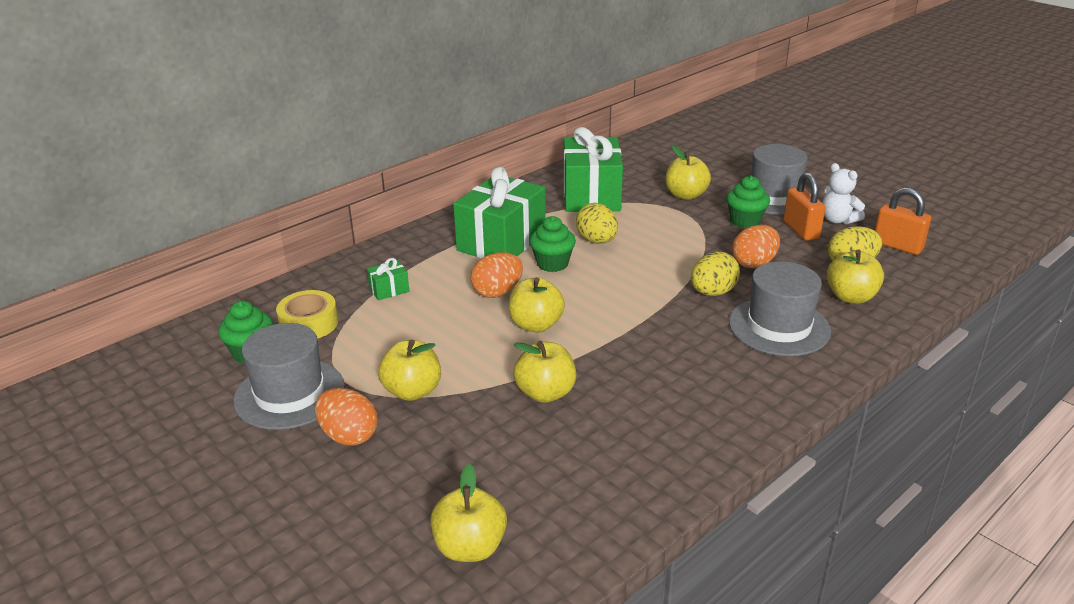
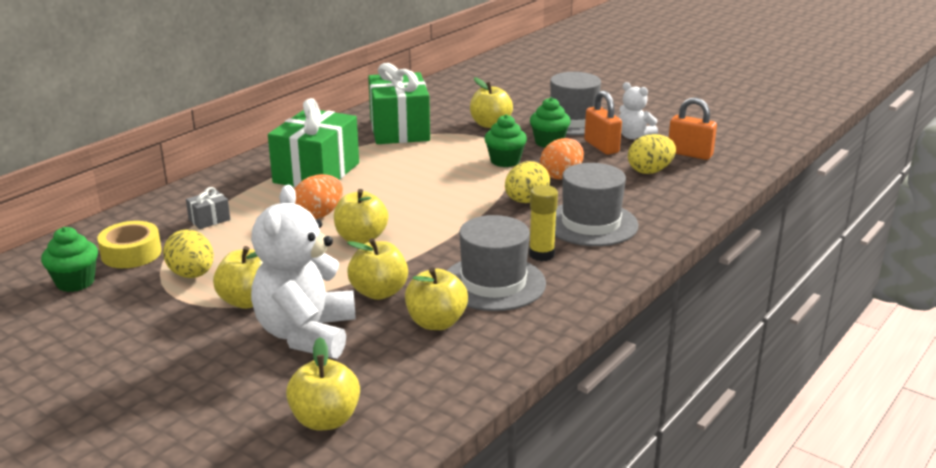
camera: 10 degrees left, 5 degrees down
(289, 394) = (122, 313): grey hat -> grey hat (493, 283)
(349, 436) = (189, 342): orange egg -> none
(389, 290) = (209, 220): green gift -> grey gift
(465, 438) = (306, 334): none -> white teddy bear
(552, 264) = (370, 188): green cupcake -> green cupcake (505, 161)
(597, 241) = (410, 166): yellow egg -> yellow egg (192, 275)
(721, 361) = (541, 254): none -> yellow glue stick
(851, 297) = (653, 196): yellow apple -> yellow apple (436, 322)

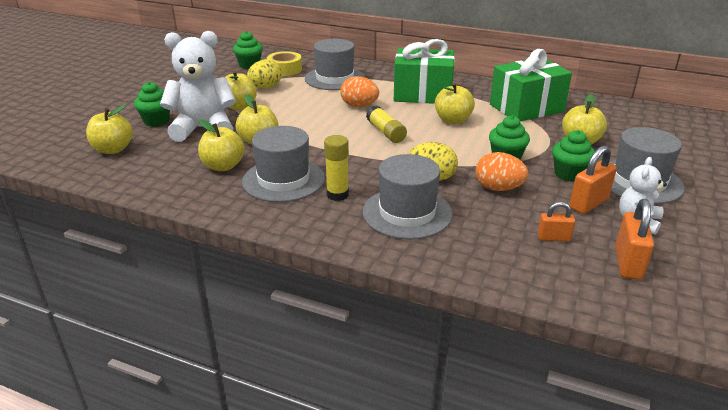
camera: 75 degrees right, 5 degrees up
(209, 220) = (334, 78): grey gift -> grey hat
(243, 378) = (156, 121): none -> green cupcake
(361, 238) = (331, 124): yellow apple -> yellow apple (453, 120)
(408, 209) = (386, 132): none -> yellow glue stick
(650, 171) = (553, 238): yellow egg -> orange padlock

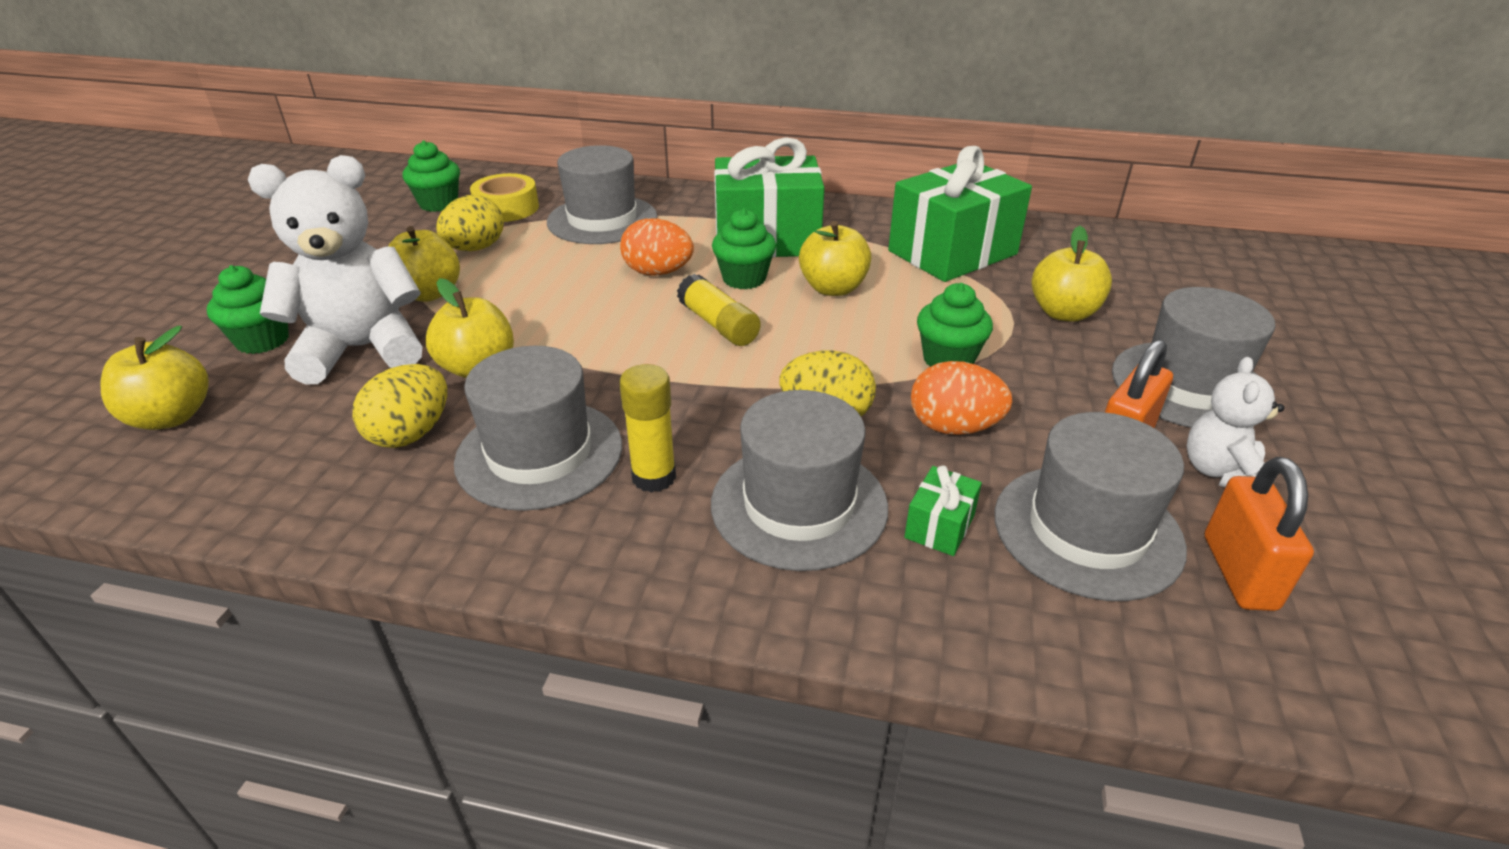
camera: 10 degrees left, 5 degrees up
(223, 166) = (411, 433): yellow apple -> yellow egg
(476, 228) = (939, 526): none -> green gift
(553, 238) = (1087, 530): orange padlock -> grey hat
(569, 174) = (1067, 382): green cupcake -> green cupcake (744, 278)

